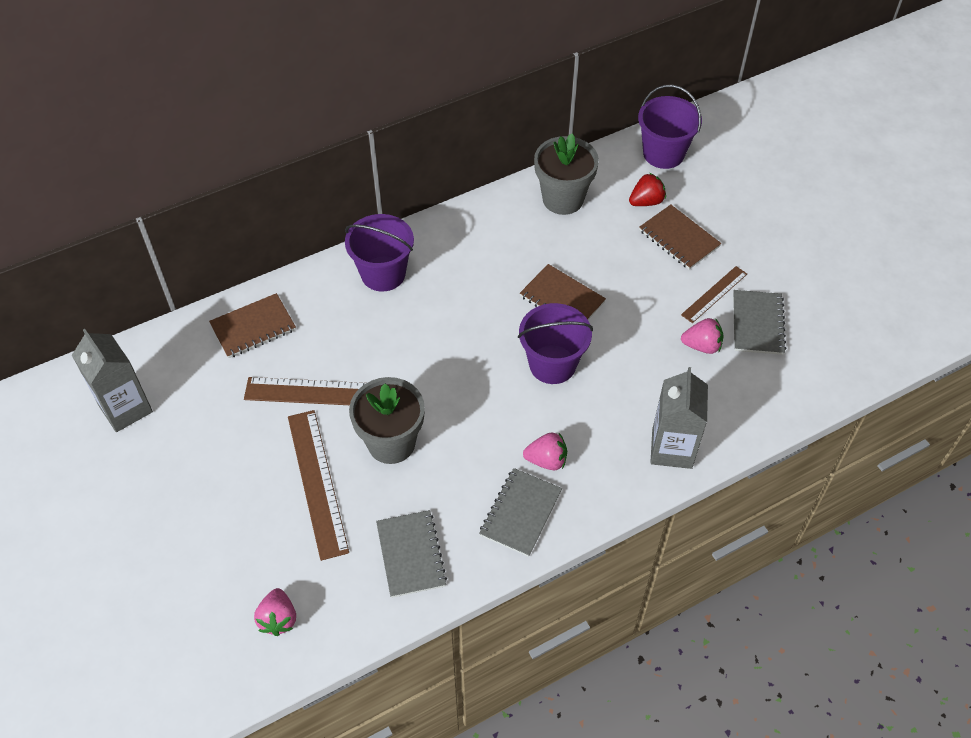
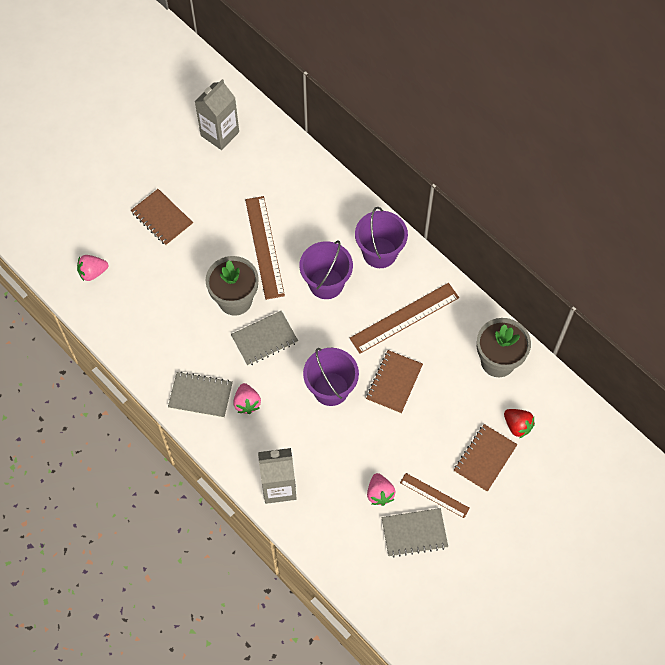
camera: 75 degrees right, 10 degrees up
(253, 327) = (306, 185): brown notebook -> brown notebook (162, 218)
(317, 482) = (193, 264): brown ruler -> brown ruler (404, 318)
(411, 555) = (153, 335): grey notebook -> grey notebook (264, 339)
(663, 153) = (578, 430): purple bucket -> purple bucket (326, 283)

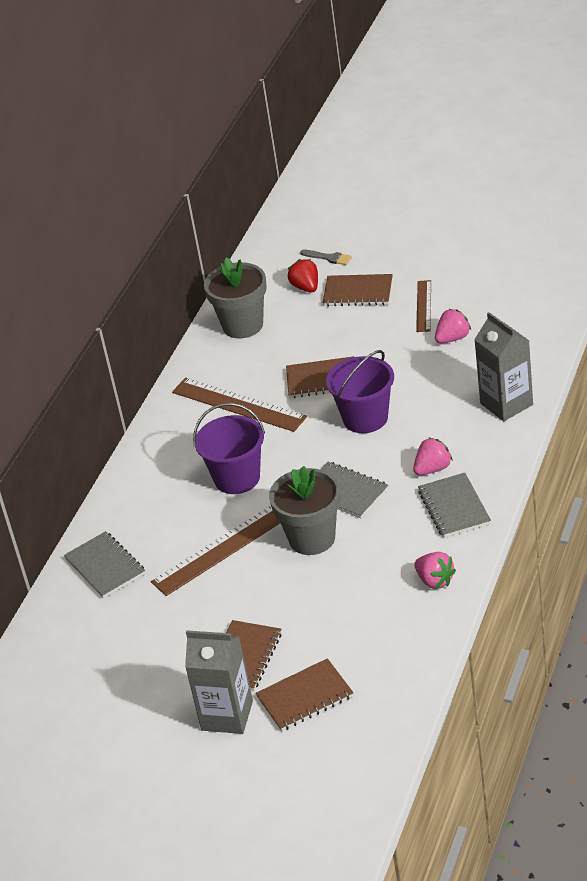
camera: 110 degrees left, 25 degrees down
(93, 272) = (368, 681): pink strawberry -> pink strawberry (435, 581)
(107, 235) = (305, 697): none -> brown notebook
(220, 134) = (78, 668): grey carton -> grey carton (227, 715)
(380, 253) = (167, 456): purple bucket -> none
(414, 533) = (474, 302): grey notebook -> grey notebook (105, 567)
(517, 426) = (306, 287): red strawberry -> red strawberry turned 45 degrees counterclockwise
(547, 461) = (328, 258): none -> grey brush

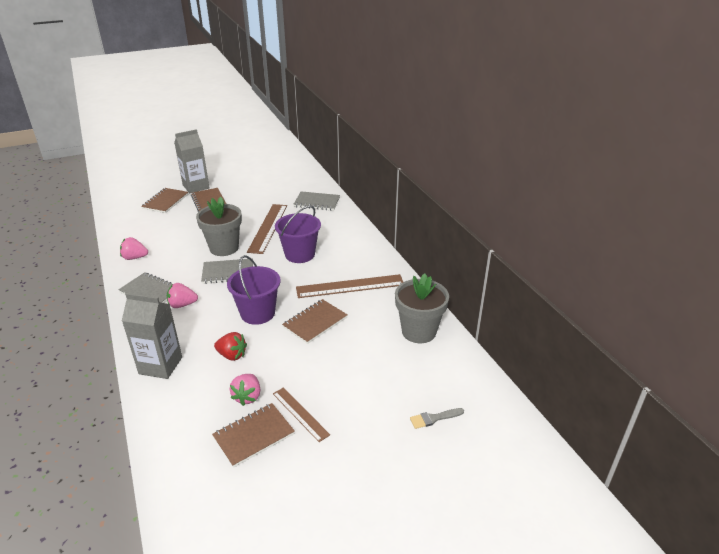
camera: 130 degrees right, 5 degrees down
(306, 287) = (415, 382): red strawberry -> red strawberry (232, 355)
(358, 292) = (368, 398): brown notebook -> brown notebook (254, 436)
(433, 469) = (182, 305): pink strawberry -> pink strawberry turned 75 degrees clockwise

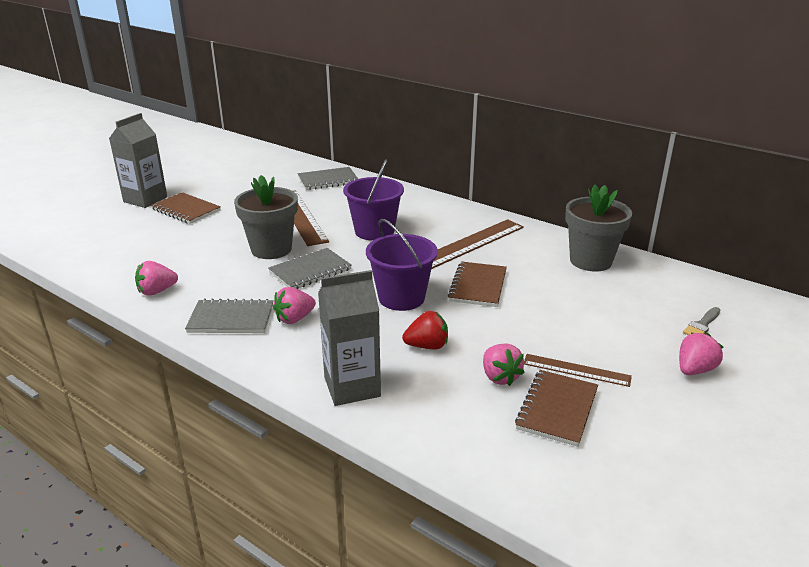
camera: 30 degrees left, 5 degrees down
(165, 202) = (121, 224): brown notebook -> none
(380, 451) = (694, 370): none -> pink strawberry

